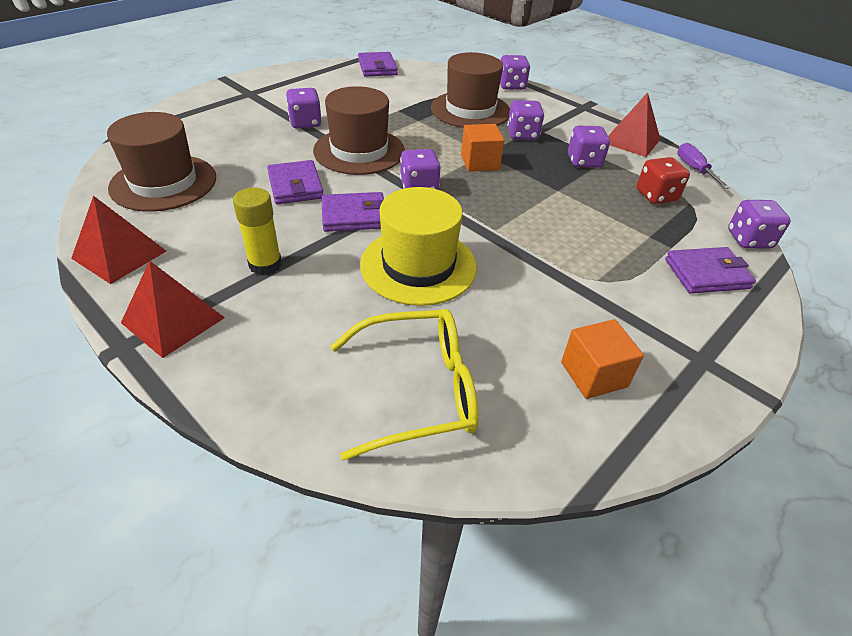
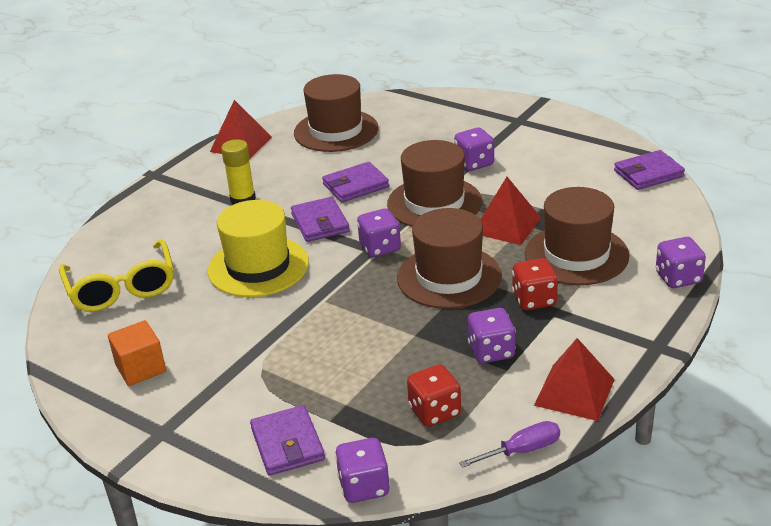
camera: 85 degrees right, 10 degrees down
(173, 320) = (178, 183): red pyramid -> red pyramid (506, 225)
(480, 162) = (449, 277): orange cube -> brown hat
(522, 135) = (534, 300): purple dice -> red dice

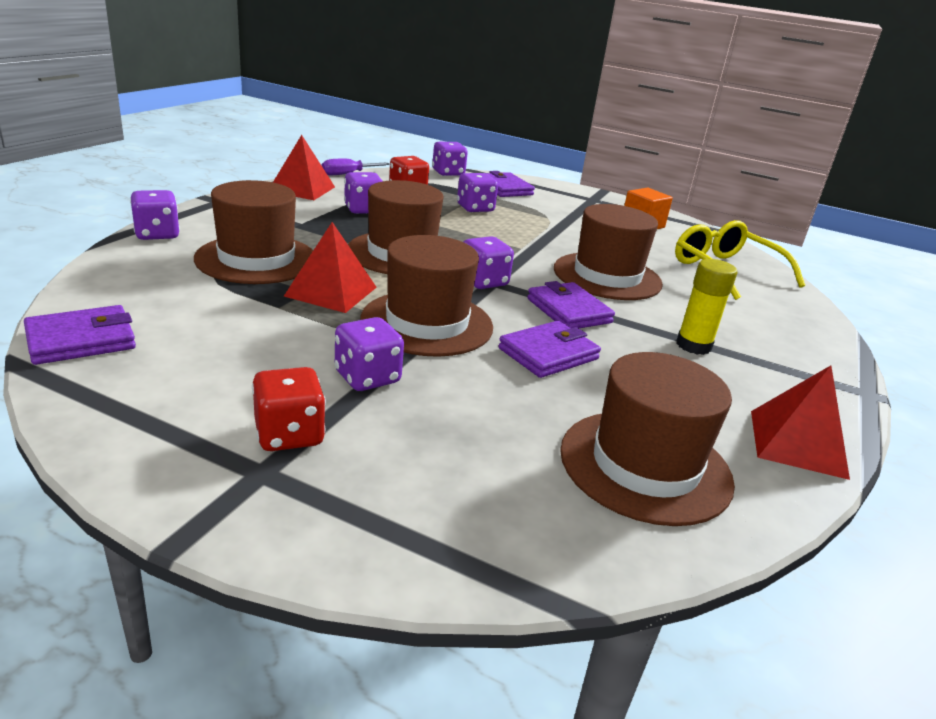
camera: 165 degrees right, 5 degrees down
(258, 267) = (607, 276): yellow hat -> brown hat
(351, 376) = (475, 208): none -> purple dice
(534, 300) = (317, 232): red dice -> red dice (289, 435)

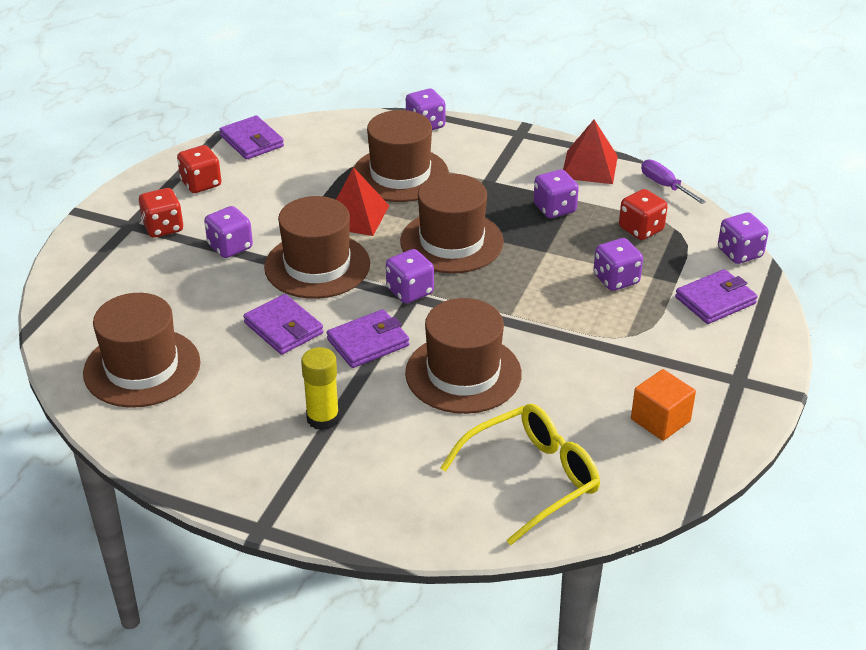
camera: 90 degrees right, 10 degrees up
(176, 392) = (201, 184): none -> red dice
(797, 443) = (174, 454): red pyramid -> none

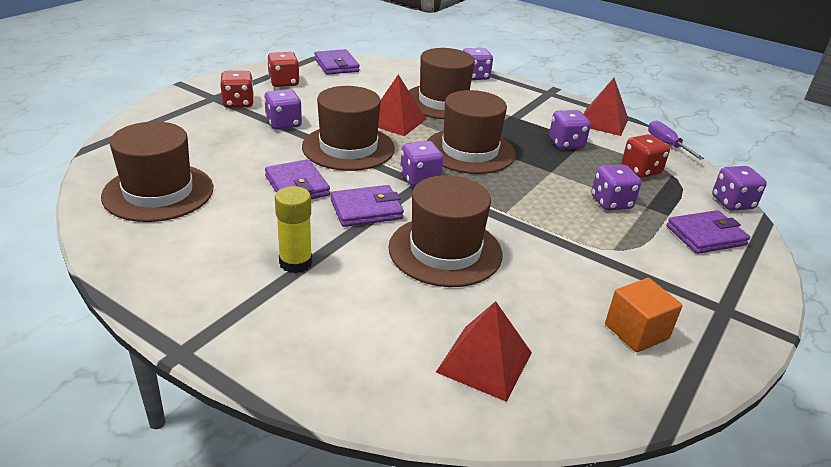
camera: 10 degrees right, 5 degrees down
(532, 478) = (484, 362): yellow glasses -> red pyramid

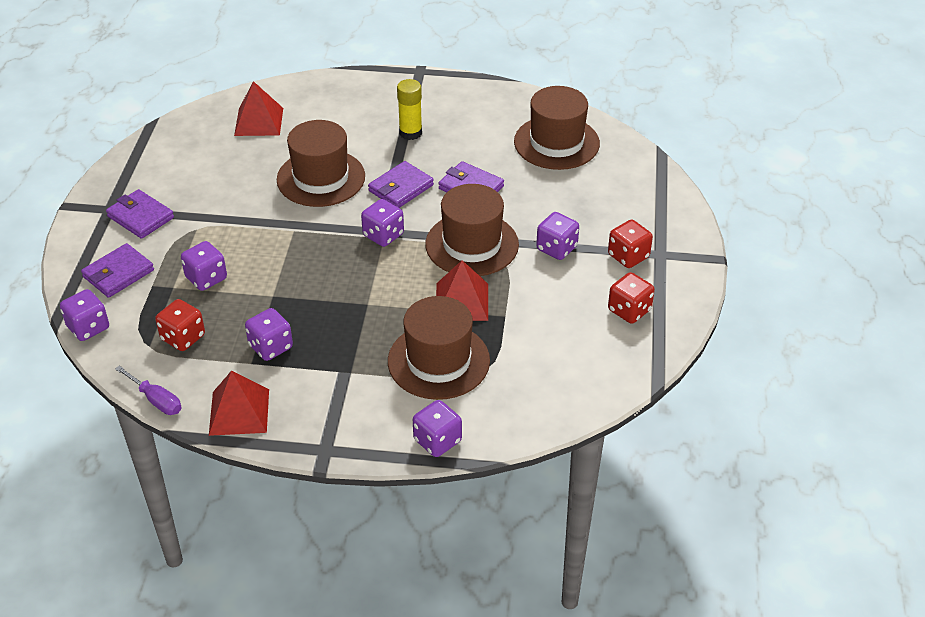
camera: 155 degrees right, 10 degrees up
(336, 65) = (615, 376): purple wallet -> purple wallet (140, 217)
(469, 151) = (362, 290): brown hat -> none
(636, 331) = (171, 170): orange cube -> none

